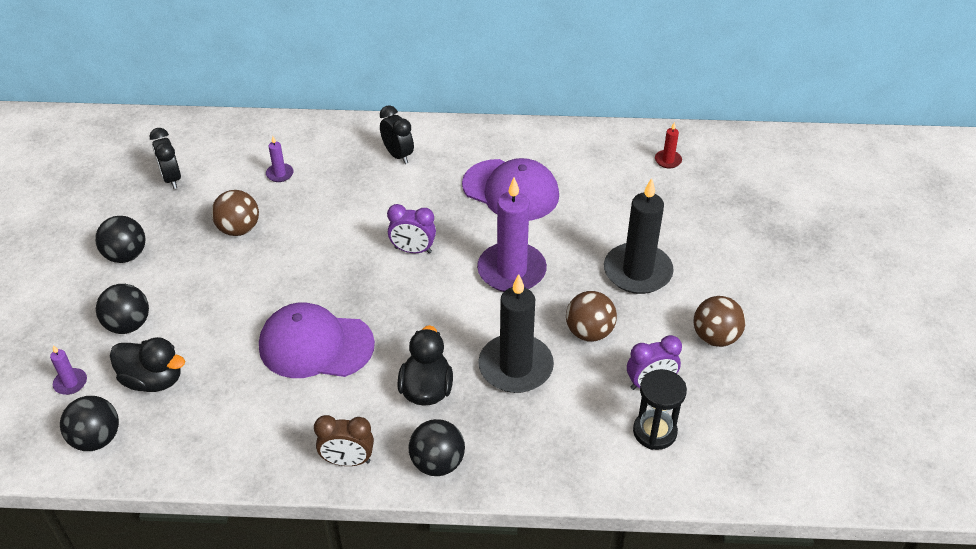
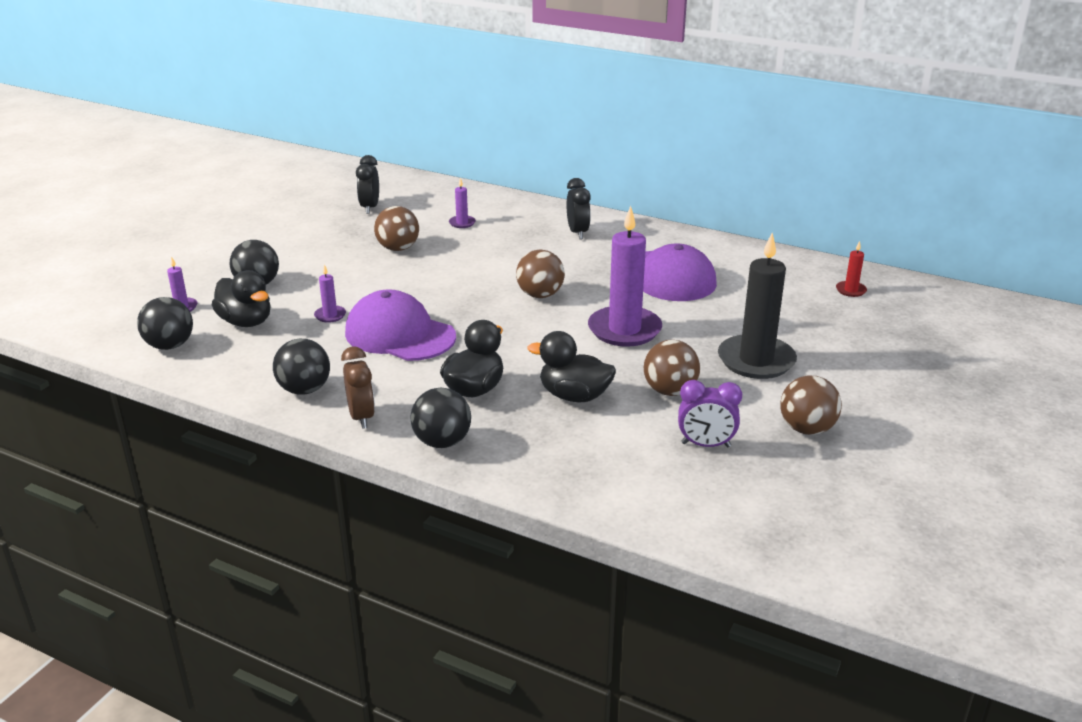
camera: 25 degrees right, 15 degrees down
(126, 255) = (293, 244): black ball -> black ball (304, 390)
(232, 343) = (330, 315): none -> purple candle
(347, 461) = (361, 417): brown clock -> brown clock turned 135 degrees counterclockwise
(413, 250) = (540, 295): purple clock -> brown ball
(515, 367) = (574, 396): black candle -> black duck
(654, 432) = (682, 482): black hourglass -> none

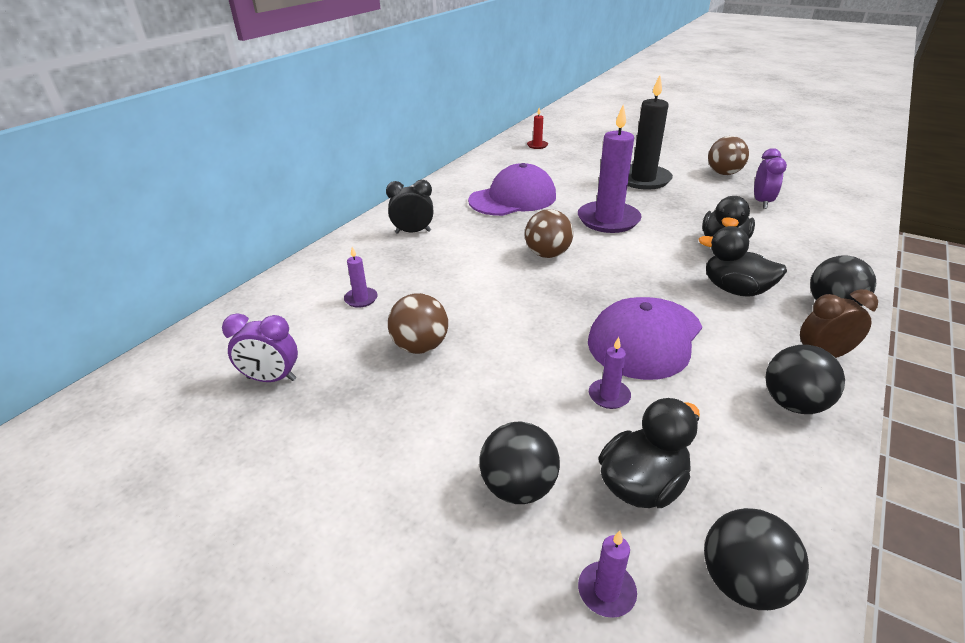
camera: 85 degrees left, 5 degrees up
(370, 208) = (271, 379): black clock -> purple clock
(670, 391) = (697, 209): brown ball -> none

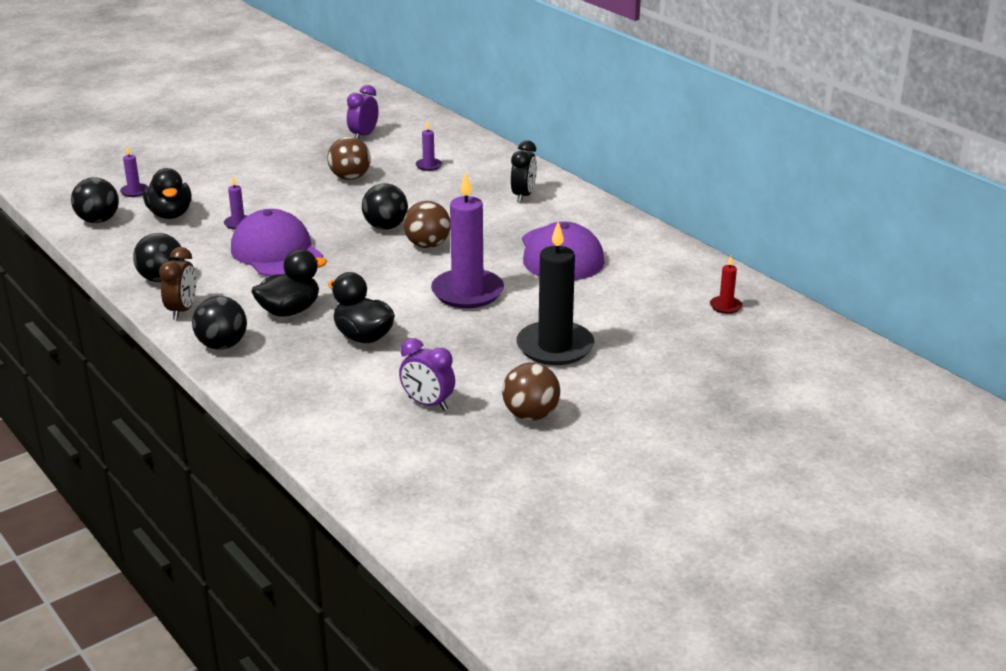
camera: 110 degrees right, 5 degrees down
(518, 487) = (208, 185): black ball -> black ball (385, 227)

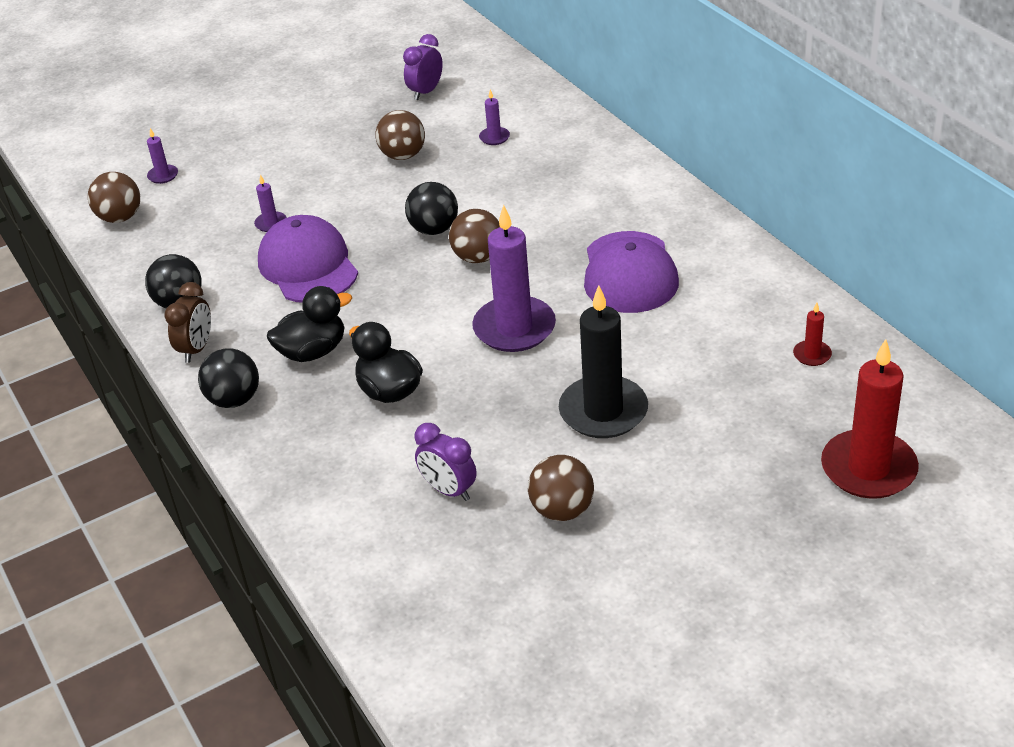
camera: 10 degrees right, 10 degrees up
(98, 220) = (120, 217): black ball -> brown ball
(170, 214) = (198, 209): black duck -> none
(523, 196) = (598, 184): black clock -> none
(787, 380) = (868, 468): none -> red candle

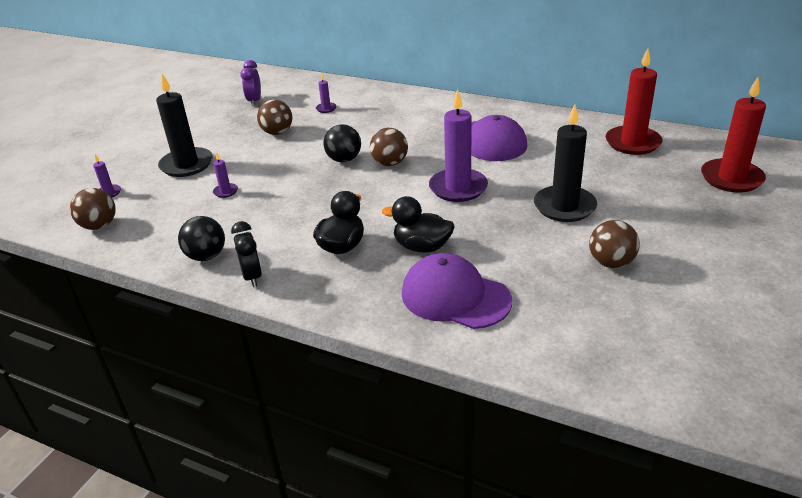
camera: 35 degrees left, 5 degrees down
(196, 349) = (252, 277): brown clock -> black clock
(234, 400) = (318, 294): black ball -> none
(267, 166) = (186, 165): none -> black candle
(308, 266) = (281, 204): purple cap -> purple cap (455, 297)
(449, 490) = (531, 282): purple clock -> none
(812, 355) = (632, 143): red candle -> red candle, size x2.29

